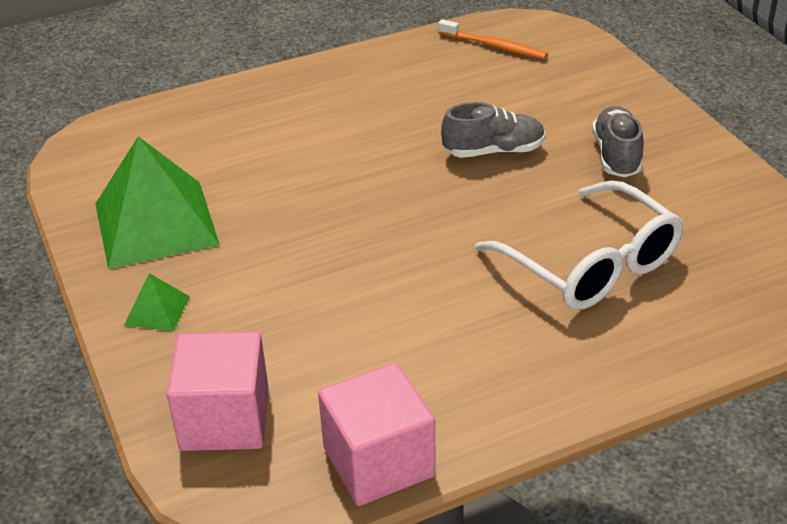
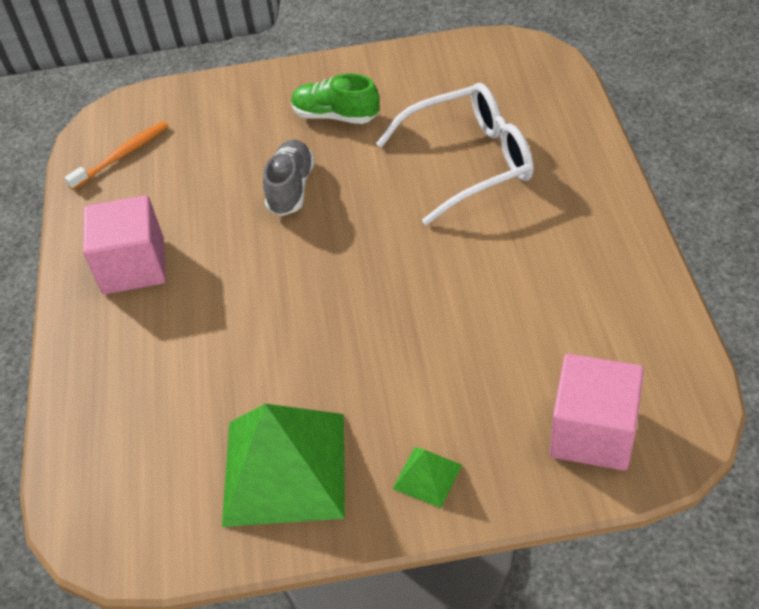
camera: 70 degrees left, 10 degrees up
(378, 462) = (662, 331): pink cube -> pink cube (133, 266)
(616, 156) = (335, 116): grey shoe -> green shoe

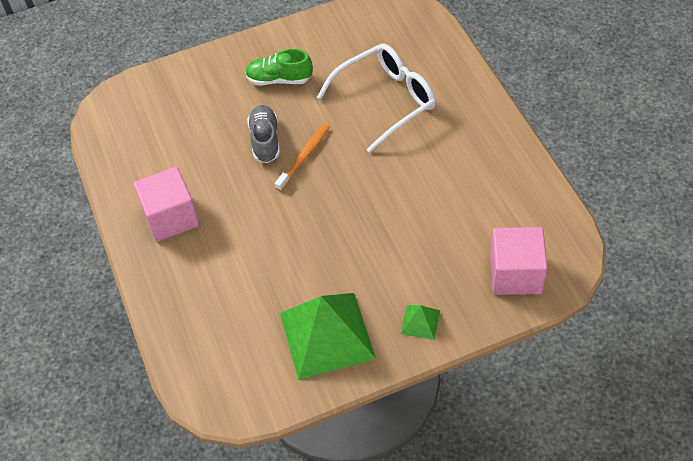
camera: 15 degrees left, 5 degrees up
(122, 156) = (129, 135): orange toothbrush -> orange toothbrush (304, 157)

